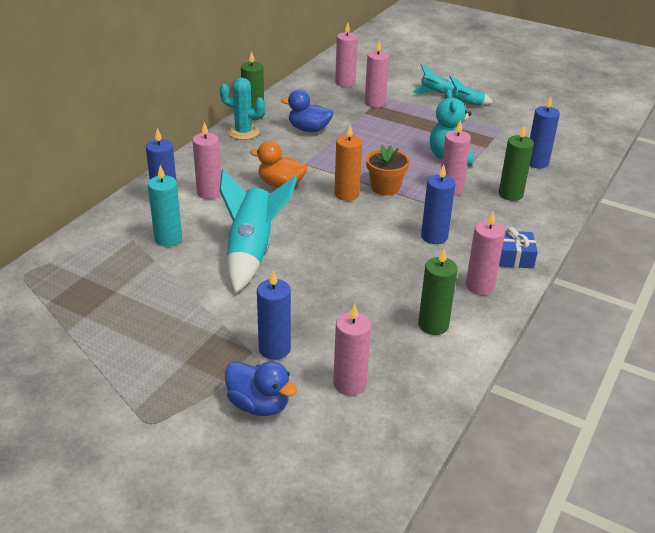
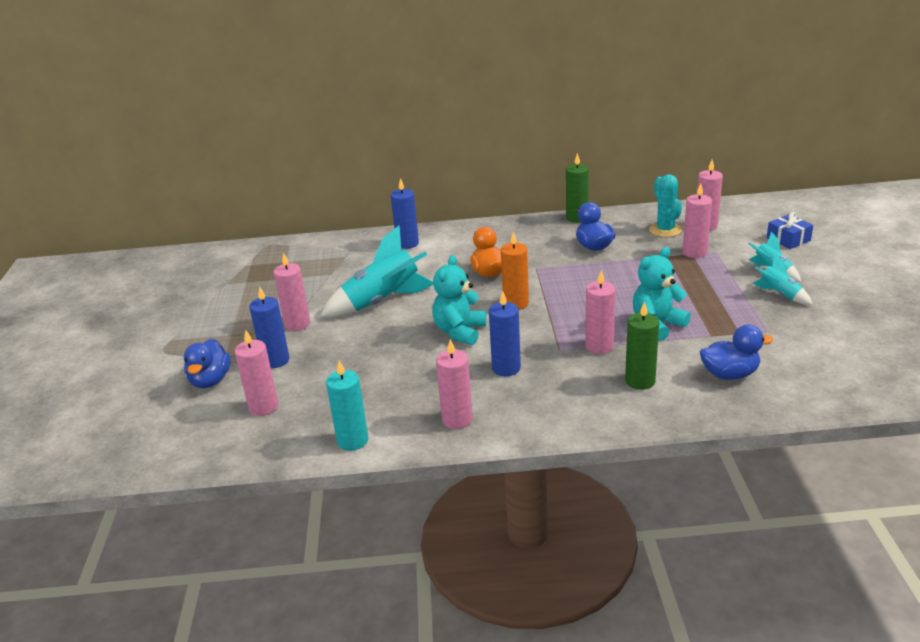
camera: 60 degrees right, 5 degrees down
(168, 239) = (361, 267): turquoise candle -> turquoise candle (352, 440)
(209, 192) = (438, 253): pink candle -> pink candle (297, 324)
(243, 132) = (544, 226): turquoise cactus -> turquoise cactus (665, 230)
(355, 235) = (459, 332): none -> turquoise teddy bear
(385, 187) = (552, 315): orange flower pot -> none
(433, 325) = (374, 416): green candle -> none
(513, 257) = (527, 421): blue gift -> blue gift (788, 239)
(536, 162) = (729, 374): blue candle -> blue duck

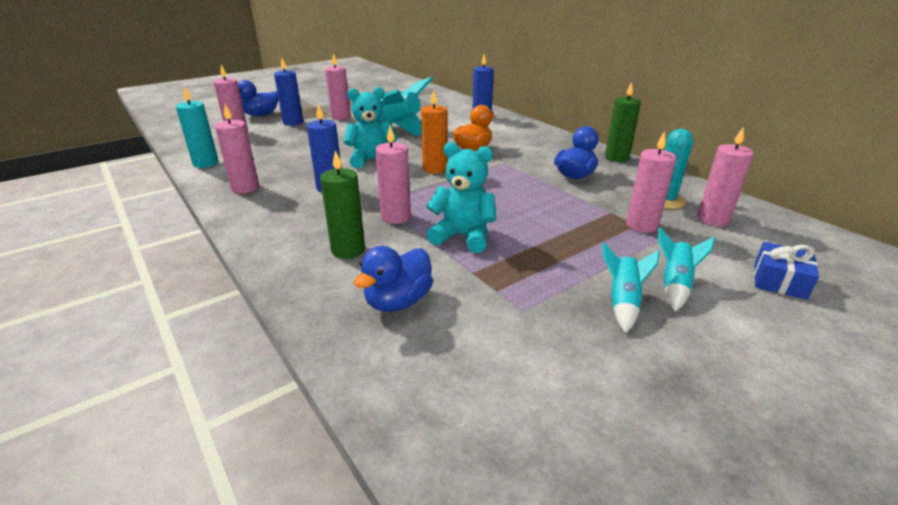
camera: 55 degrees right, 0 degrees up
(729, 374) = (398, 301): blue duck -> blue duck turned 75 degrees clockwise

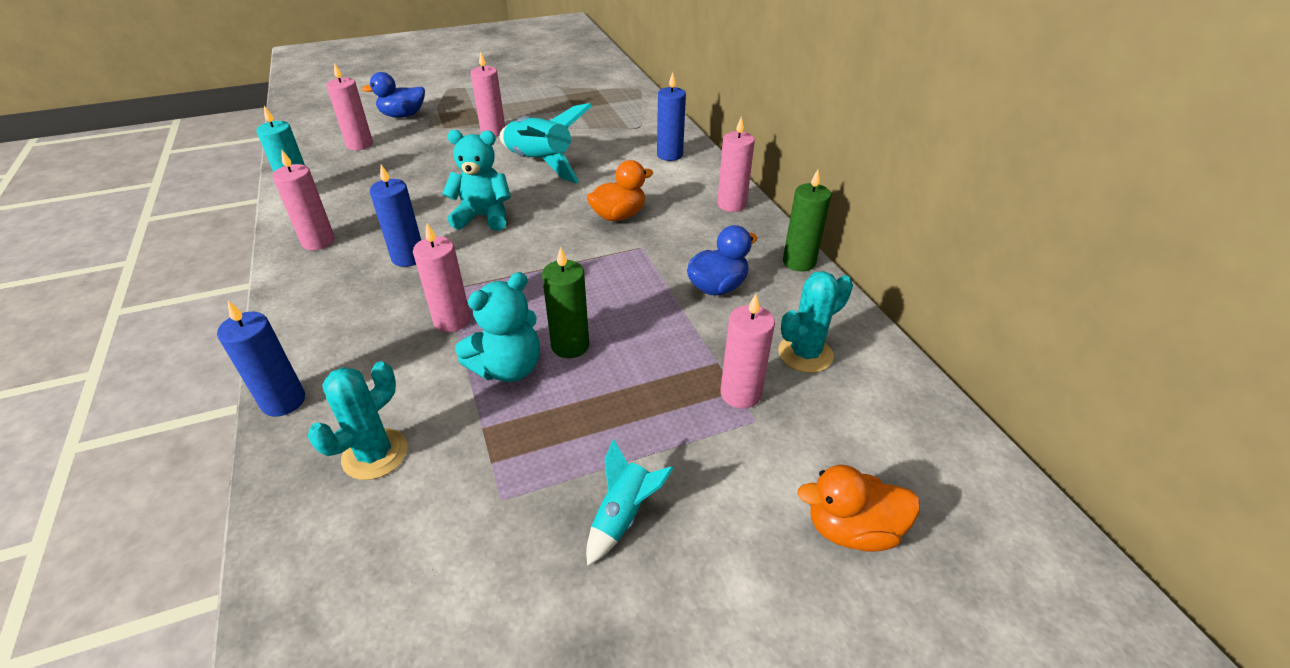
camera: 15 degrees right, 10 degrees up
(293, 122) = (431, 134): blue candle -> blue candle (283, 401)
(348, 250) = (369, 363): green candle -> green candle (570, 345)
(398, 301) = (375, 454): blue duck -> turquoise cactus
(435, 169) = (548, 244): orange candle -> none
(463, 236) = (508, 368): turquoise teddy bear -> turquoise teddy bear turned 105 degrees clockwise
(675, 285) = (707, 504): turquoise rocket -> none
(713, 219) = (846, 402): pink candle -> pink candle (731, 204)
(779, 281) = (851, 529): blue gift -> orange duck

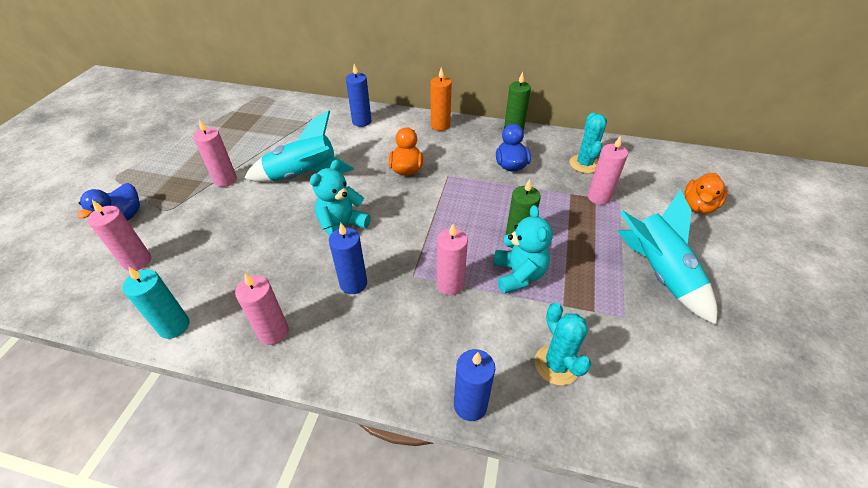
camera: 55 degrees left, 5 degrees up
(623, 516) = (658, 273): turquoise rocket -> turquoise rocket, size x1.95
(731, 204) = (440, 125): pink candle -> orange candle

